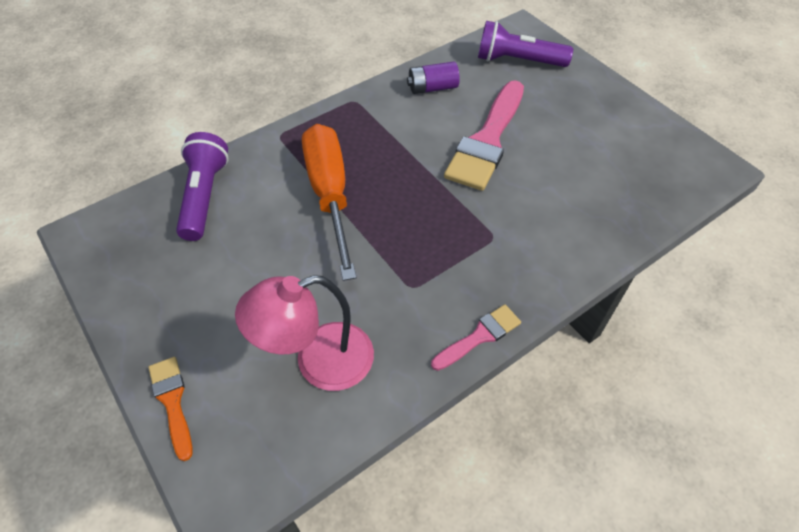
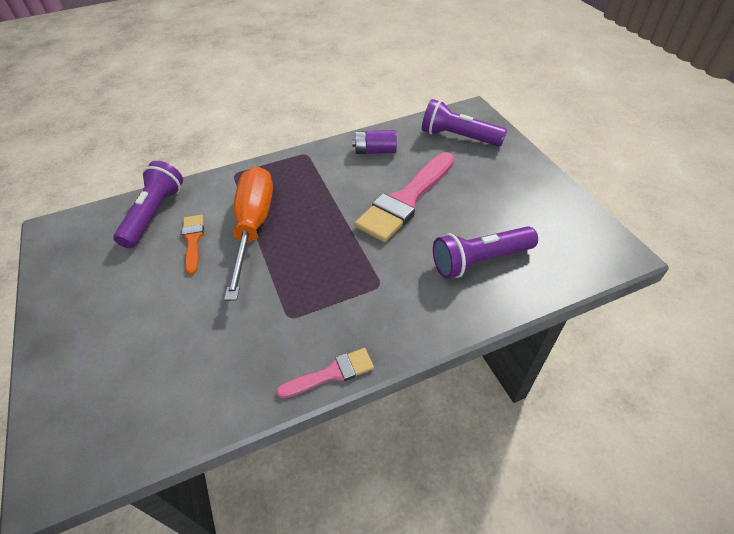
camera: 15 degrees right, 5 degrees down
(172, 402) = (50, 380): orange brush -> orange brush (193, 240)
(319, 362) = (182, 369): pink lamp -> none
(586, 196) = (479, 261): none -> purple flashlight

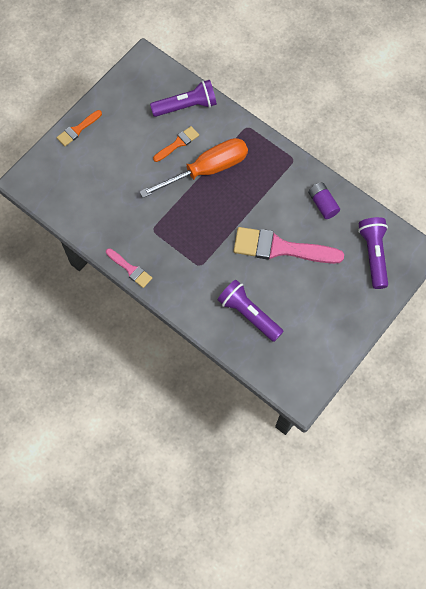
camera: 60 degrees right, 20 degrees up
(54, 347) = (78, 129): none -> orange brush

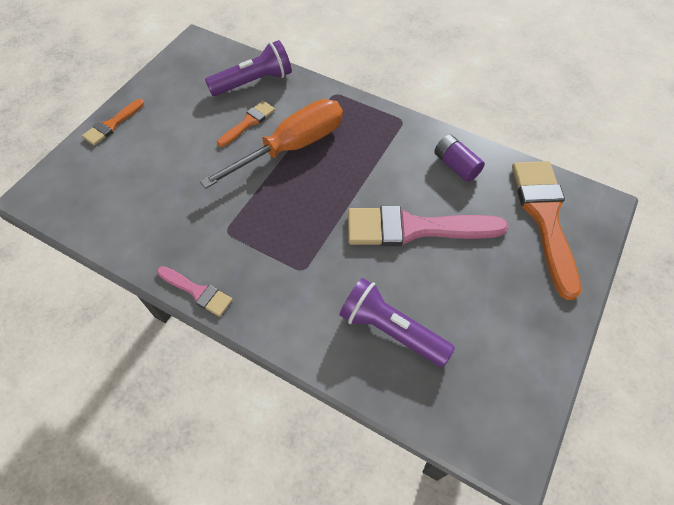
camera: 10 degrees left, 10 degrees down
(373, 254) = (544, 217): purple flashlight -> orange brush

